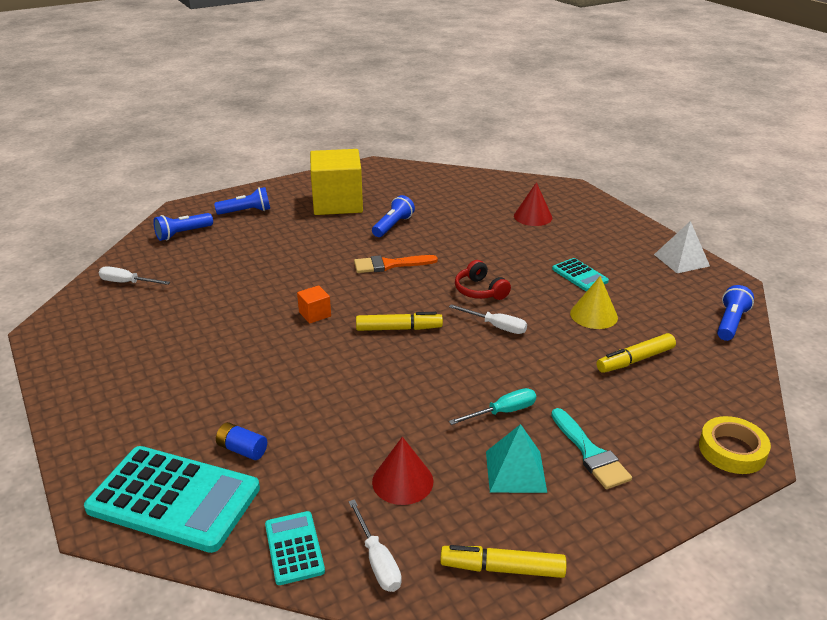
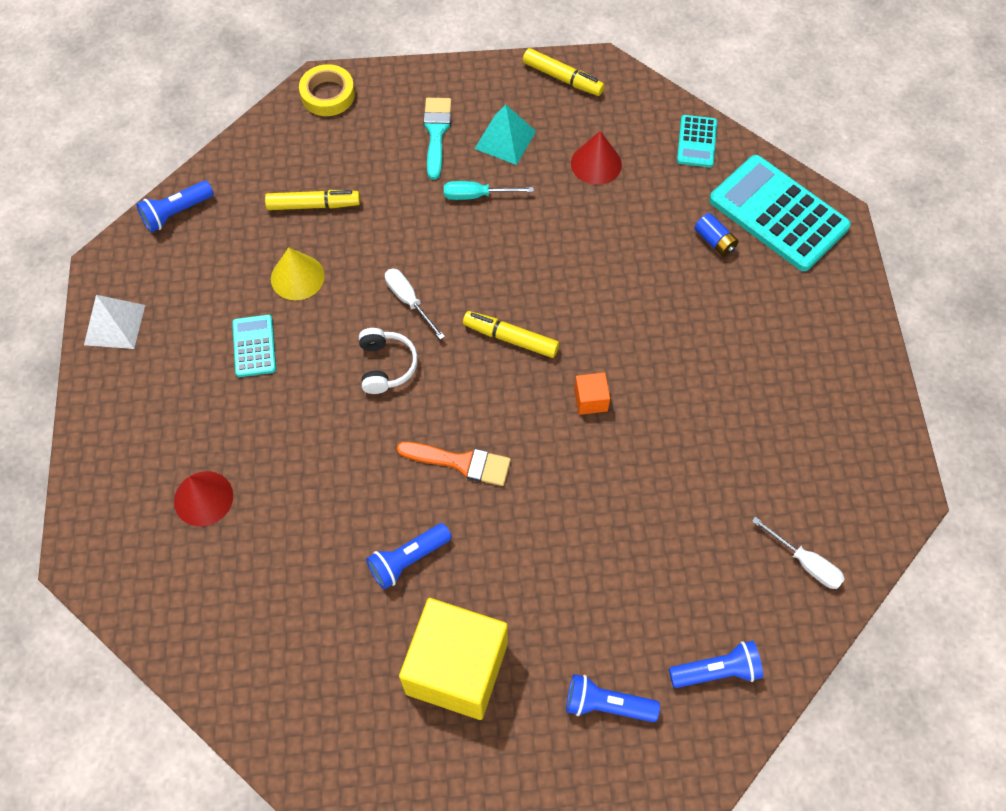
camera: 155 degrees left, 30 degrees up
(377, 561) = (642, 112): white screwdriver -> none
(480, 291) = (386, 366): red headphones -> white headphones

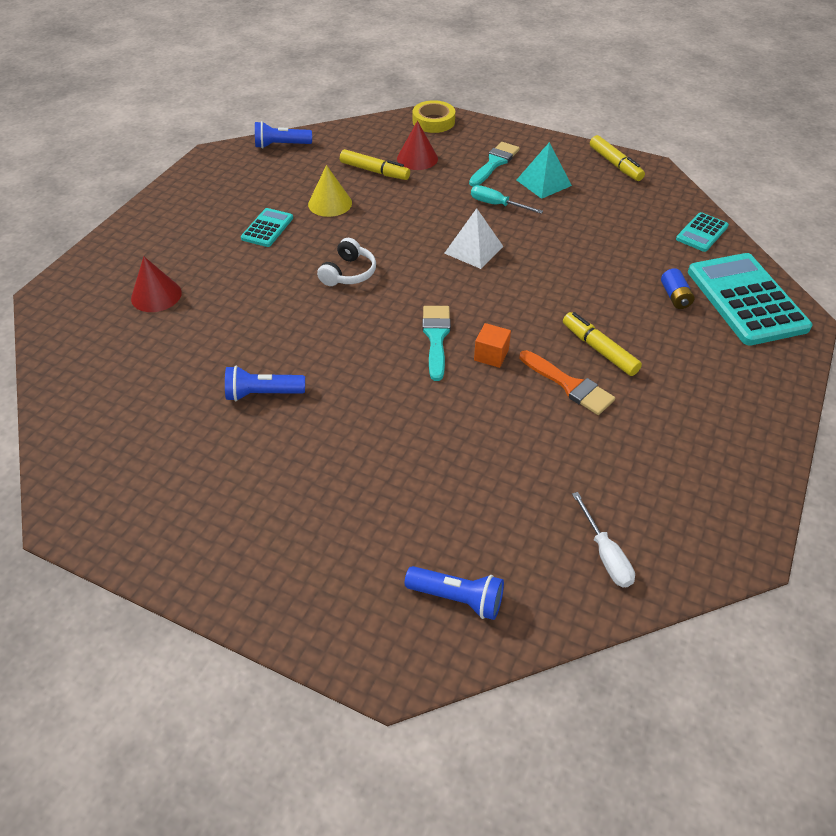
camera: 30 degrees right, 15 degrees down
(114, 324) = (190, 185): white pyramid -> white pyramid (474, 249)
(409, 301) = (397, 244): white screwdriver -> none
(456, 669) = (237, 483): yellow cube -> none
(461, 462) = (355, 351): orange brush -> orange brush (569, 385)
(510, 338) = (456, 293): yellow marker -> yellow marker (599, 349)
(526, 405) = (436, 337): none -> turquoise brush
(596, 163) = (606, 218): red cone -> red cone (417, 158)
(607, 704) = (337, 572): blue flashlight -> none

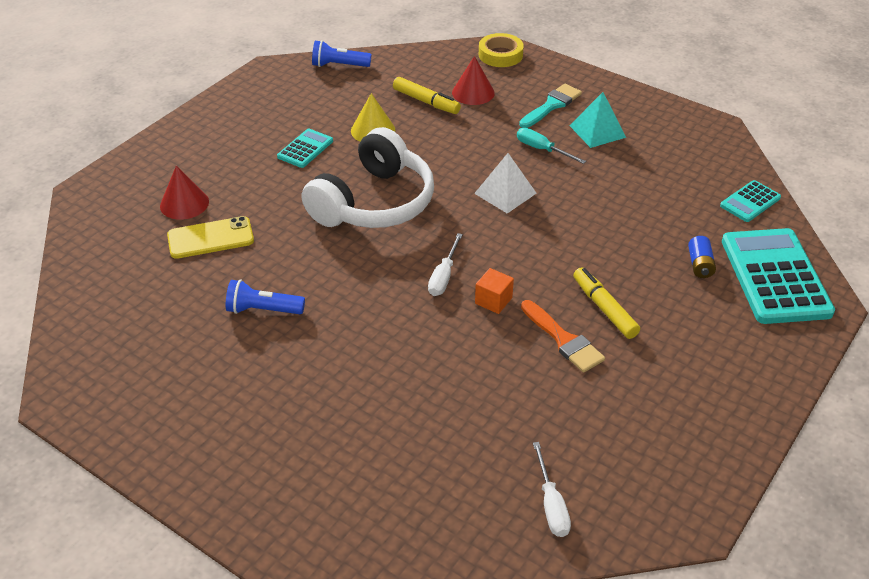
camera: 10 degrees right, 5 degrees down
(191, 327) = (210, 238): none -> yellow phone
(348, 273) = (374, 203): white headphones -> white headphones, size x2.16
(436, 337) = (443, 276): turquoise brush -> white screwdriver
(457, 598) = (398, 522): blue flashlight -> none
(615, 164) = (679, 119): yellow marker -> none

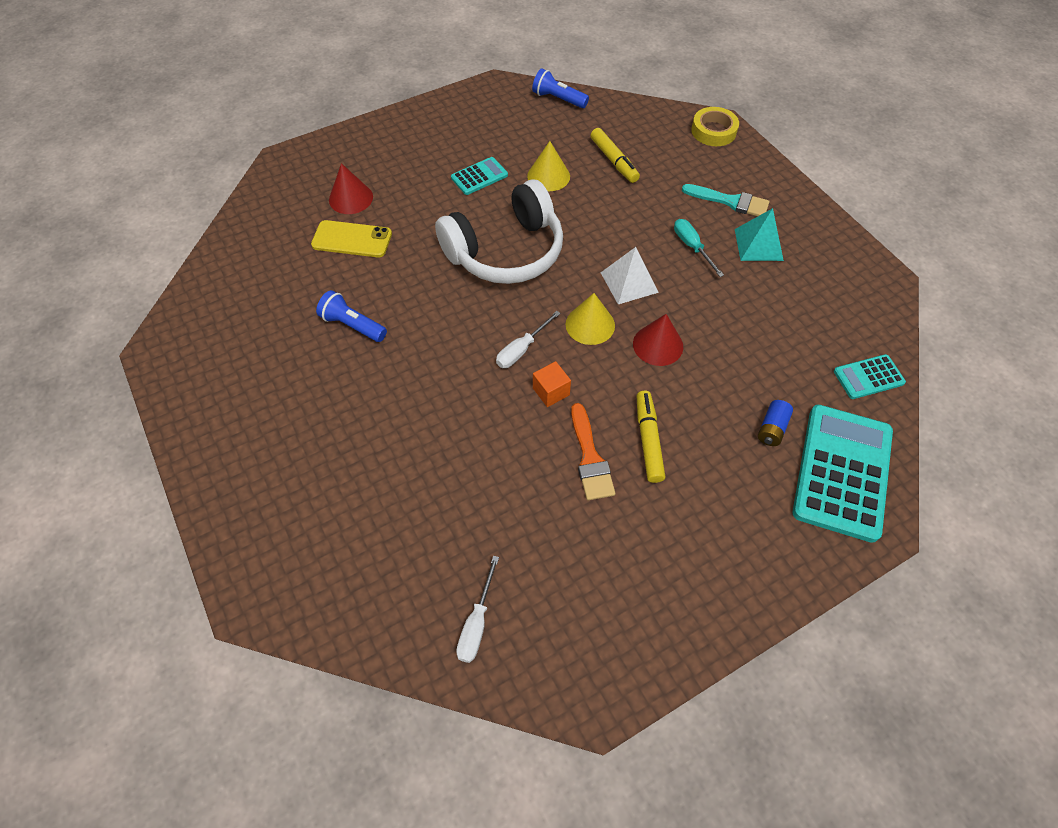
camera: 25 degrees right, 15 degrees up
(473, 92) = (663, 164): red cone -> red cone (658, 345)
(493, 237) = (590, 324): none -> yellow cone
(552, 105) = (730, 201): turquoise brush -> turquoise brush turned 45 degrees clockwise

